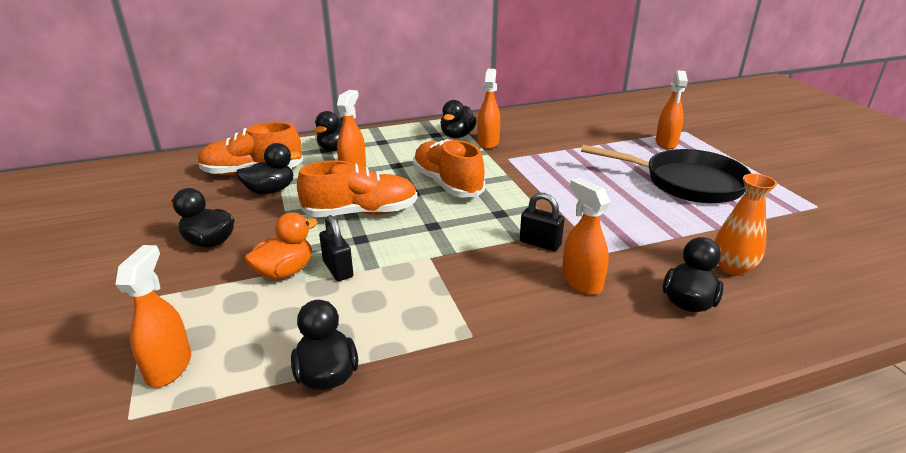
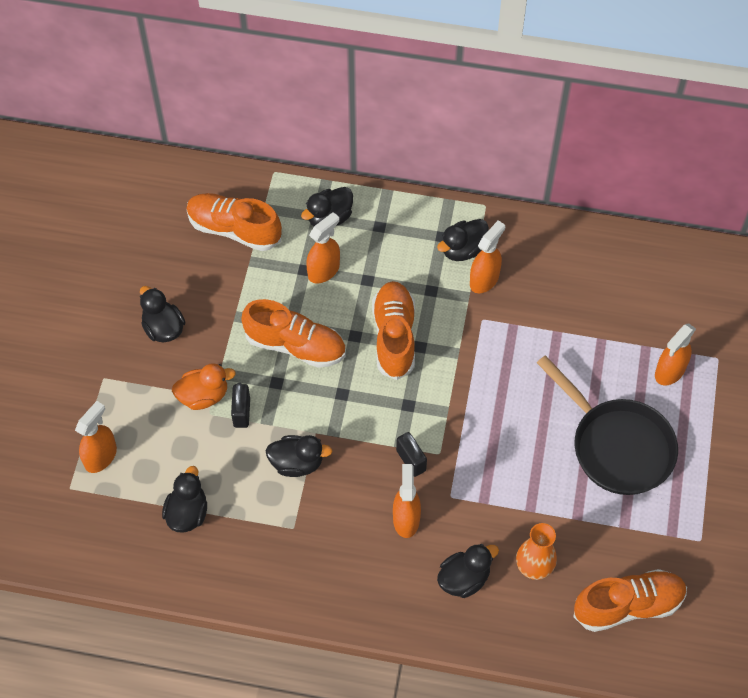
camera: 30 degrees right, 30 degrees up
(270, 191) = (237, 271): black duck -> black duck (297, 463)
(839, 261) = (628, 605): none -> orange shoe

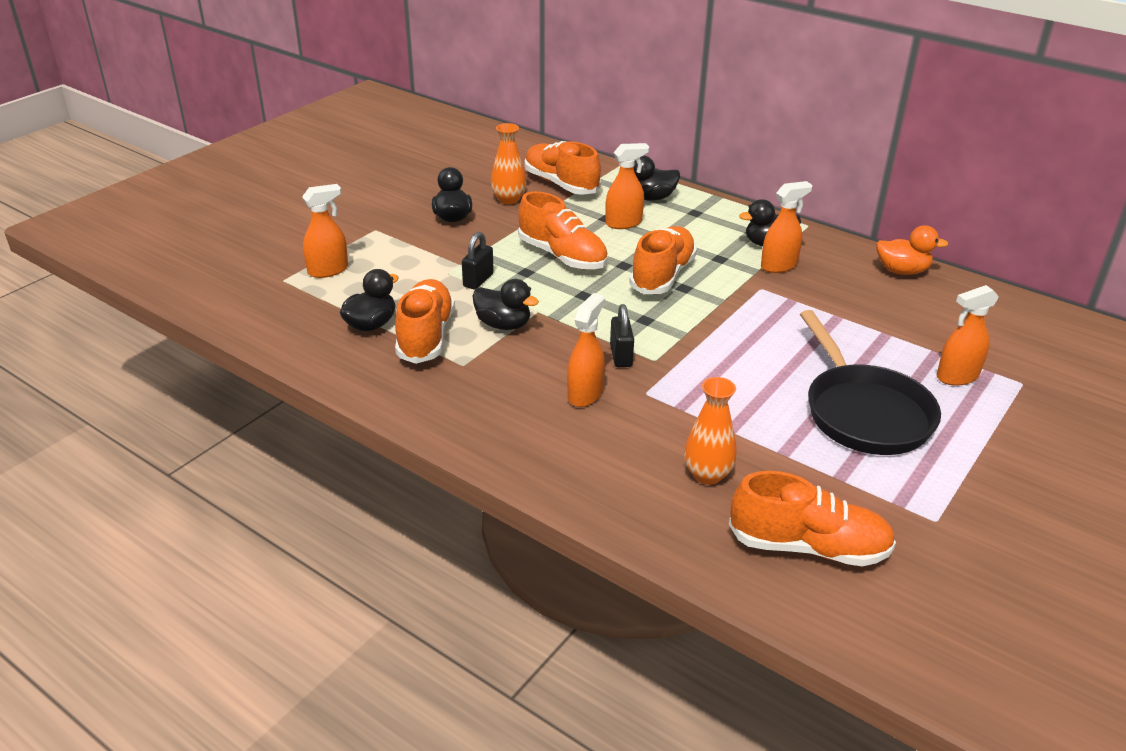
camera: 25 degrees right, 25 degrees down
(199, 276) = (509, 199): none -> orange vase
(203, 396) = (452, 262): orange duck -> orange duck (902, 271)
(242, 506) = (426, 336): none -> orange shoe
(464, 579) = (617, 458): black duck -> none

